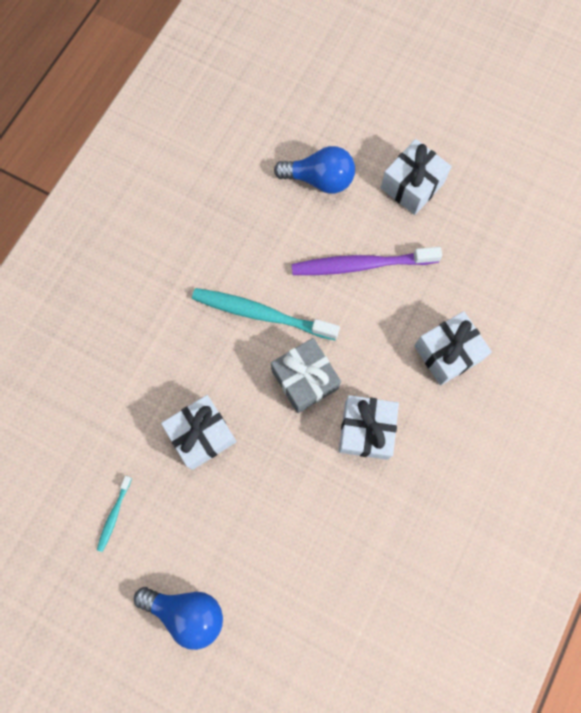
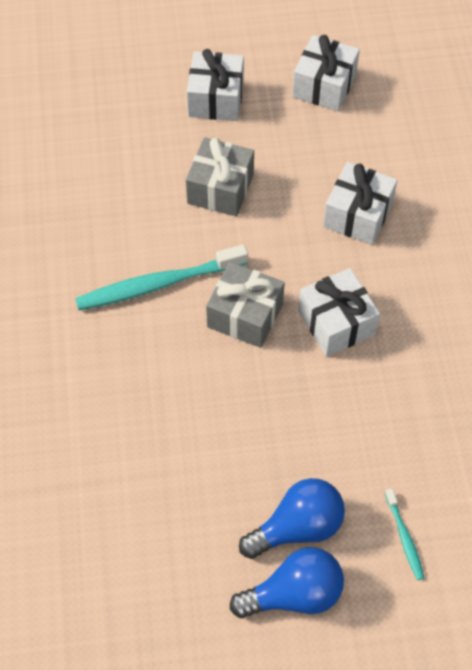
camera: 35 degrees left, 15 degrees down
(114, 515) = (149, 556): turquoise toothbrush -> turquoise toothbrush (404, 538)
(202, 435) = (182, 425): white gift -> white gift (324, 86)
(320, 179) = (125, 140): blue light bulb -> blue light bulb (297, 527)
(361, 265) = (220, 189): purple toothbrush -> grey gift

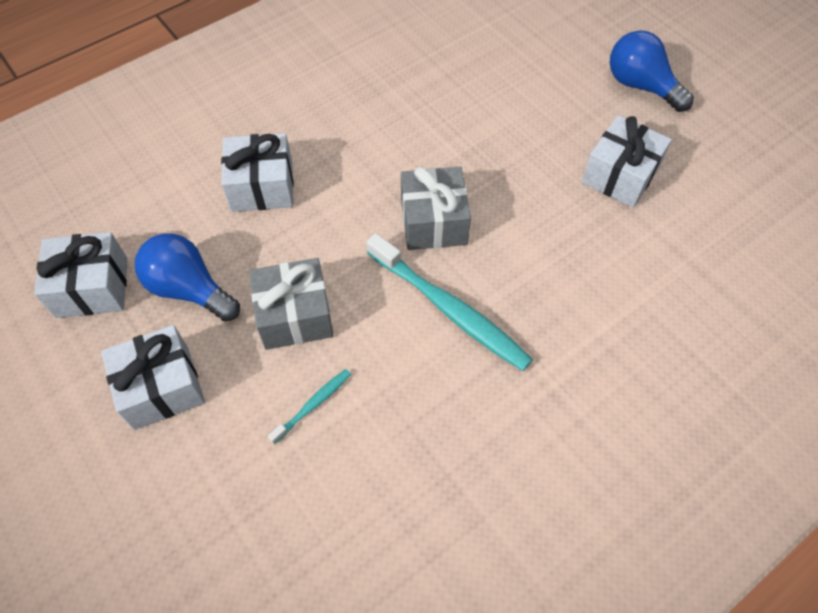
camera: 120 degrees left, 0 degrees up
(297, 527) = (592, 104): blue light bulb -> blue light bulb (189, 289)
(336, 323) = (394, 154): white gift -> white gift (619, 175)
(404, 538) = (546, 46): turquoise toothbrush -> turquoise toothbrush (313, 405)

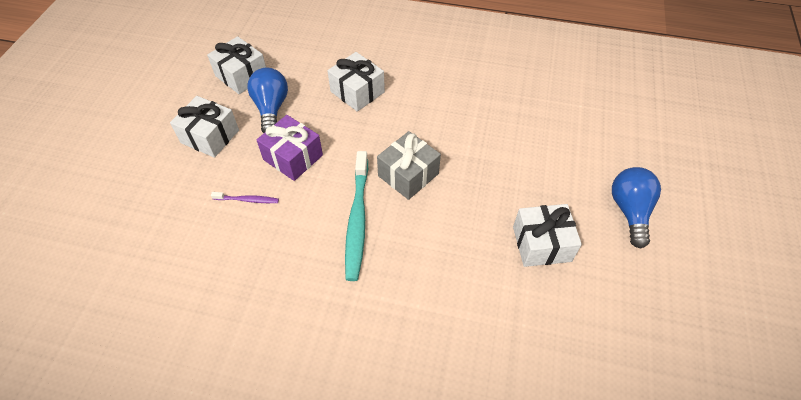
camera: 50 degrees right, 5 degrees down
(295, 315) = (293, 157): grey gift -> purple gift
(313, 405) = (247, 200): turquoise toothbrush -> purple toothbrush

